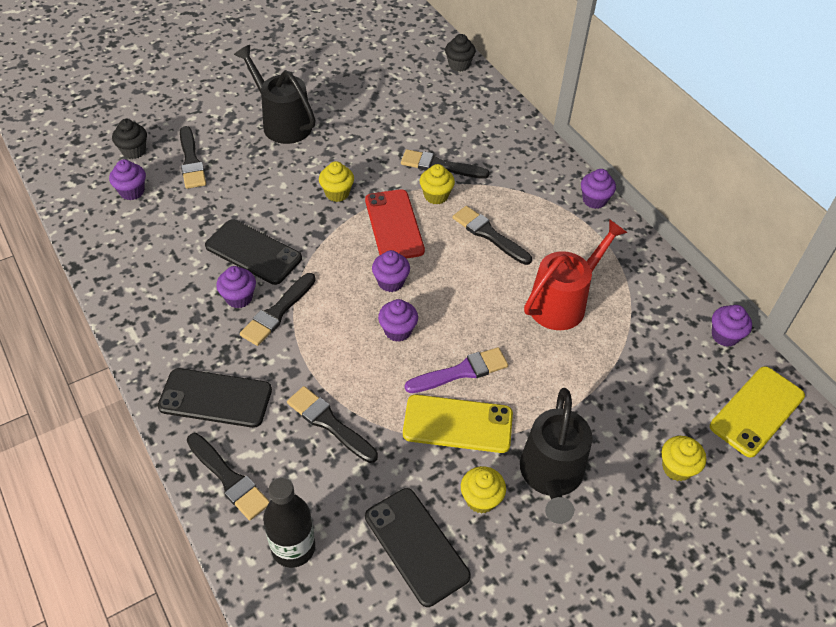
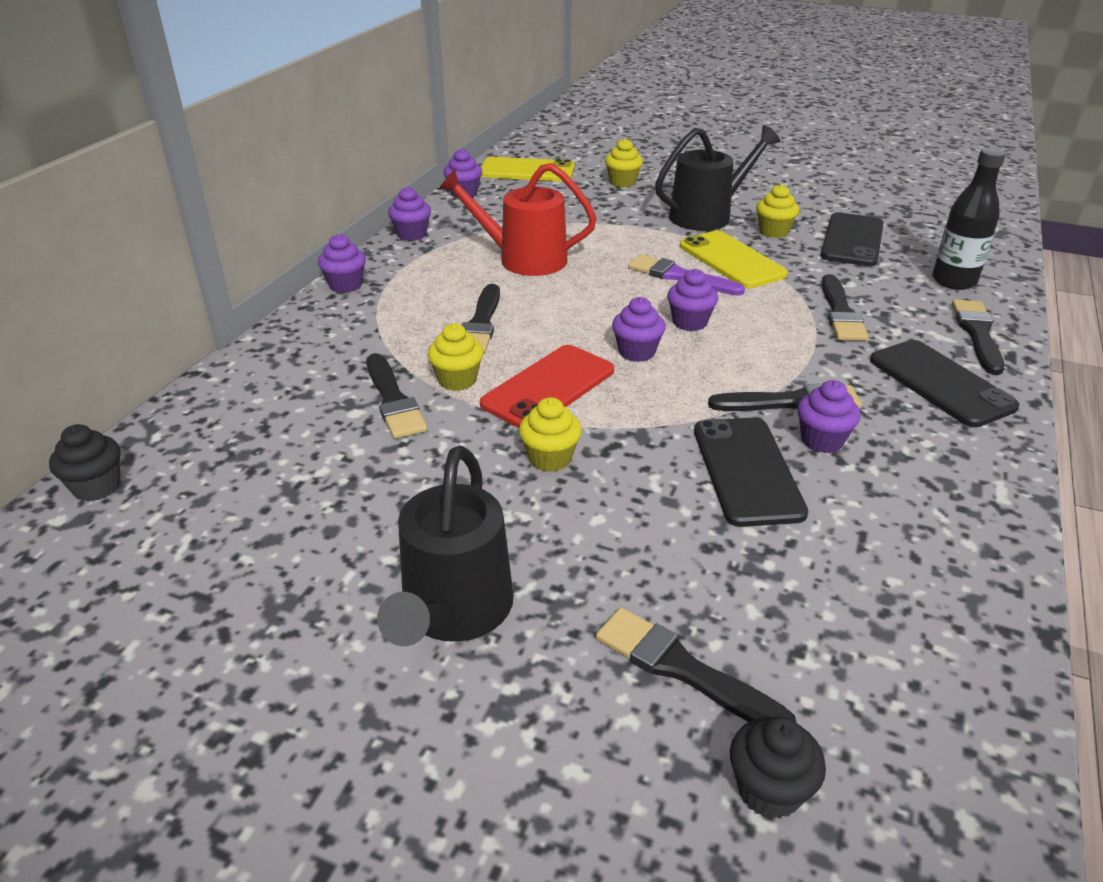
camera: 125 degrees left, 15 degrees down
(132, 191) = (847, 696): purple cupcake -> purple cupcake (412, 234)
(191, 161) = (683, 669): black brush -> black brush turned 90 degrees counterclockwise

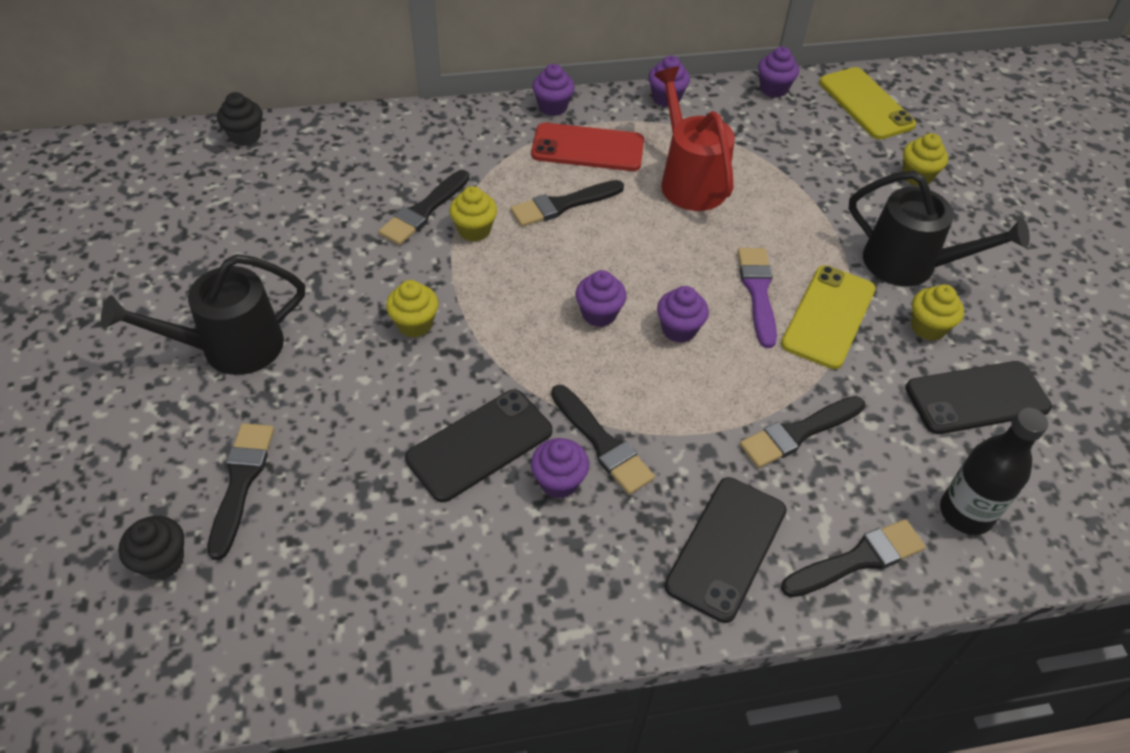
camera: 55 degrees right, 15 degrees up
(548, 387) = (504, 283): red phone -> red phone (588, 148)

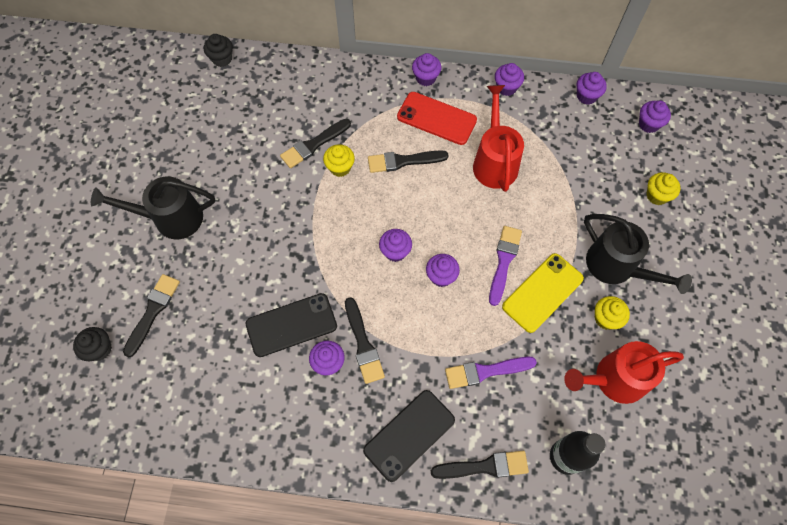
camera: 20 degrees right, 15 degrees up
(415, 324) = (281, 229): yellow cupcake -> none
(798, 433) = (485, 371): black brush -> purple brush
(866, 104) = (648, 124): yellow phone -> purple cupcake
(977, 398) = (613, 379): black phone -> red watering can

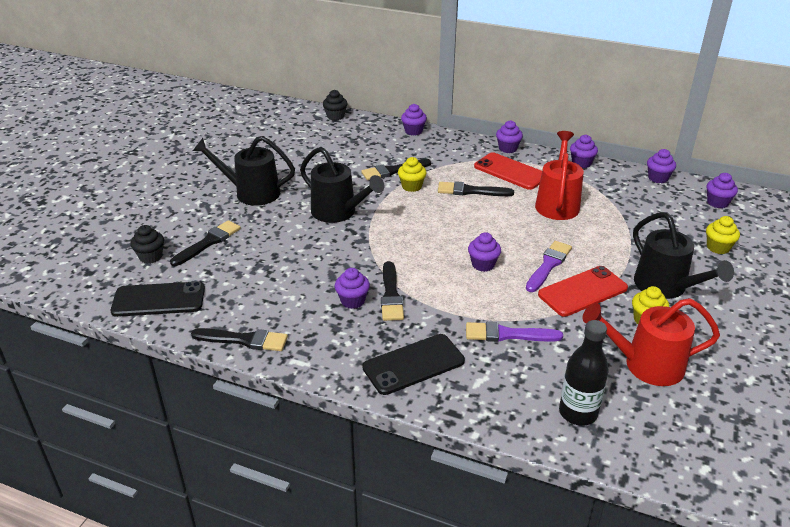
camera: 15 degrees right, 30 degrees down
(275, 229) = (339, 212): none -> black watering can
(291, 325) = (328, 271): black phone -> black phone (158, 300)
(395, 251) = (444, 242): purple cupcake -> purple cupcake (413, 131)
(484, 466) = (485, 402): black brush -> black brush (244, 340)
(542, 292) = (583, 291): yellow phone -> red phone

